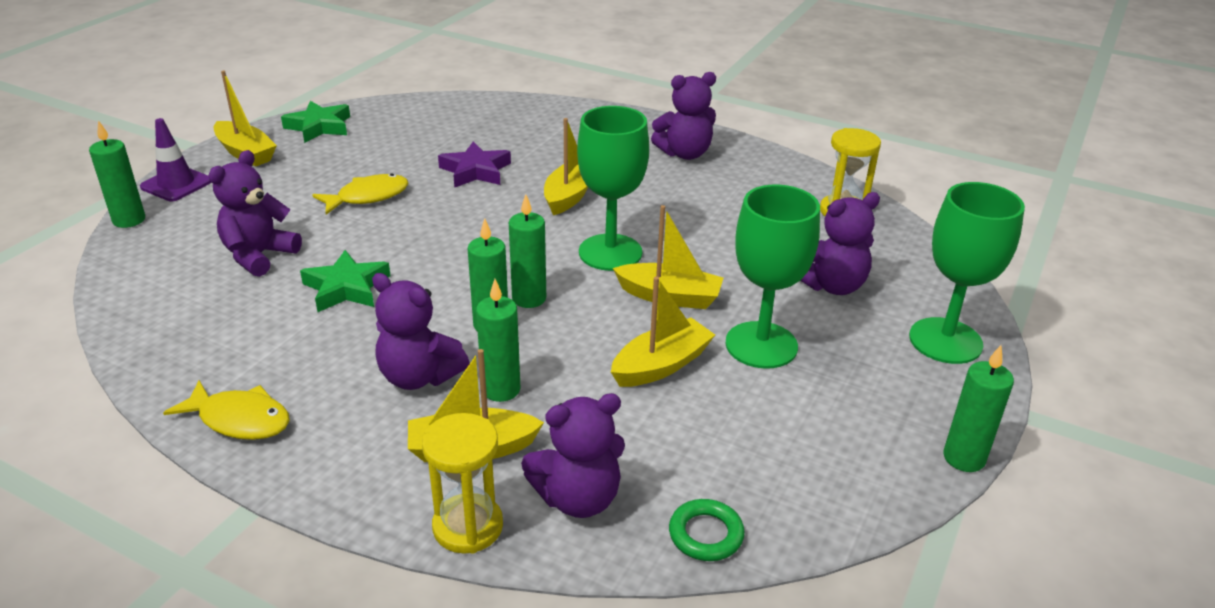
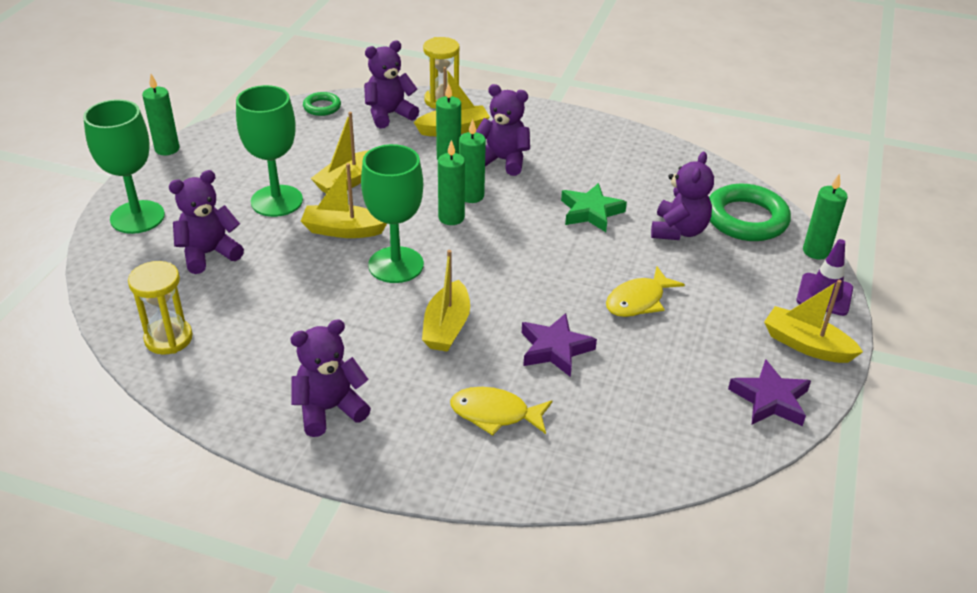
camera: 170 degrees right, 5 degrees up
(162, 260) = (746, 219): none -> green ring
(240, 420) = (591, 131): yellow fish -> yellow fish (495, 414)
(319, 127) = (770, 399): green star -> purple star

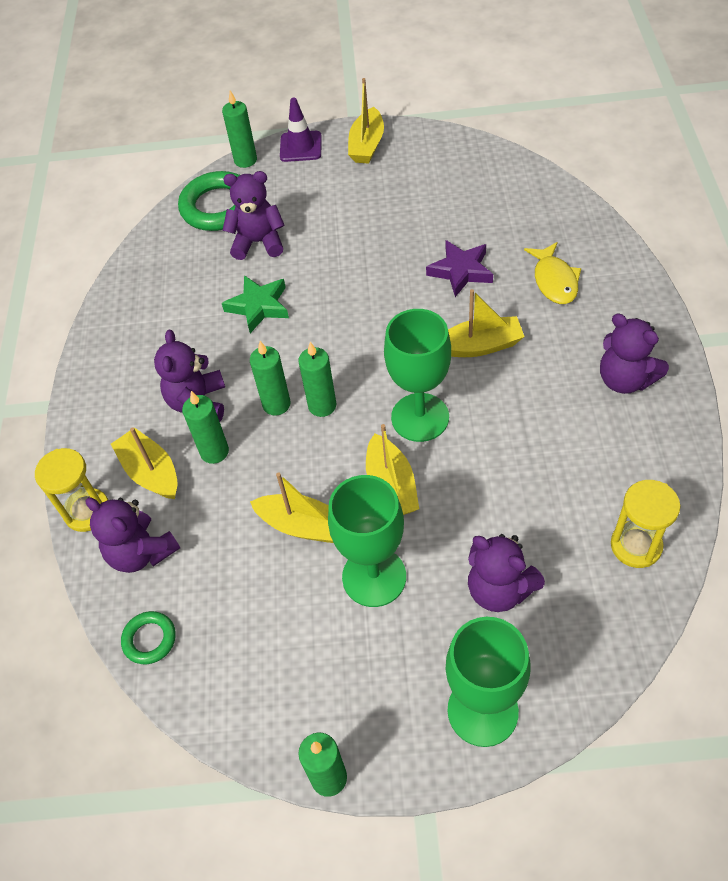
camera: 105 degrees left, 15 degrees up
(638, 301) = (370, 241): yellow fish -> none
(770, 399) = (437, 151): purple star -> none

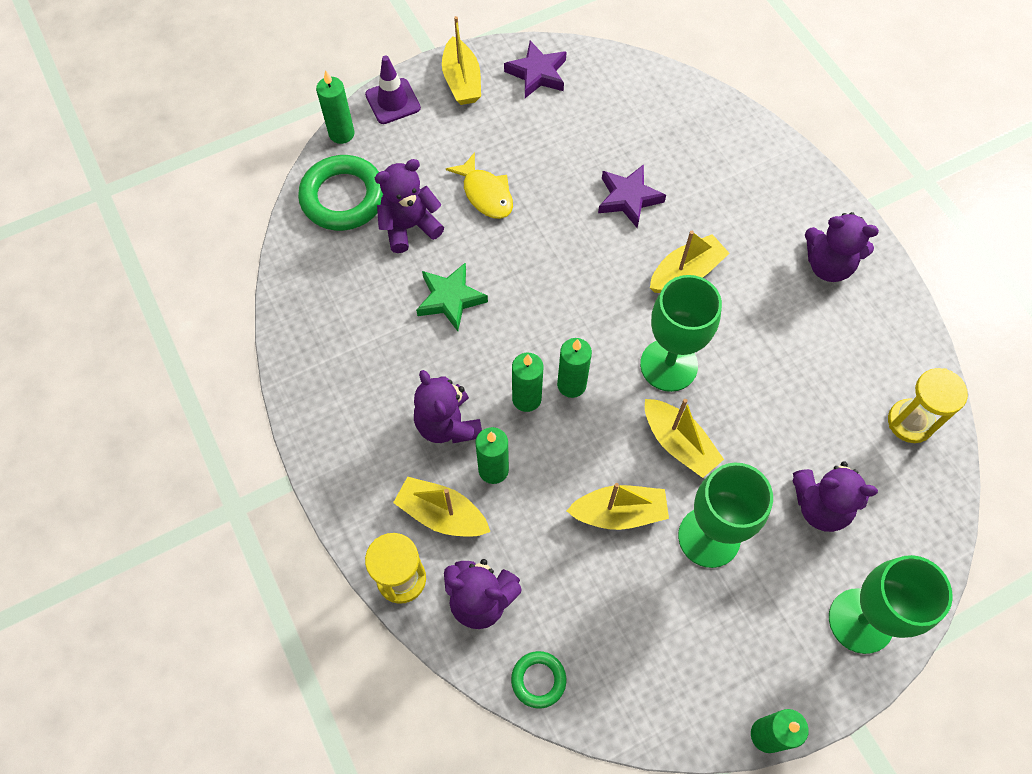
camera: 30 degrees left, 10 degrees up
(435, 154) = (537, 74): none -> purple star
(554, 280) = (719, 182): yellow fish -> yellow fish (485, 194)

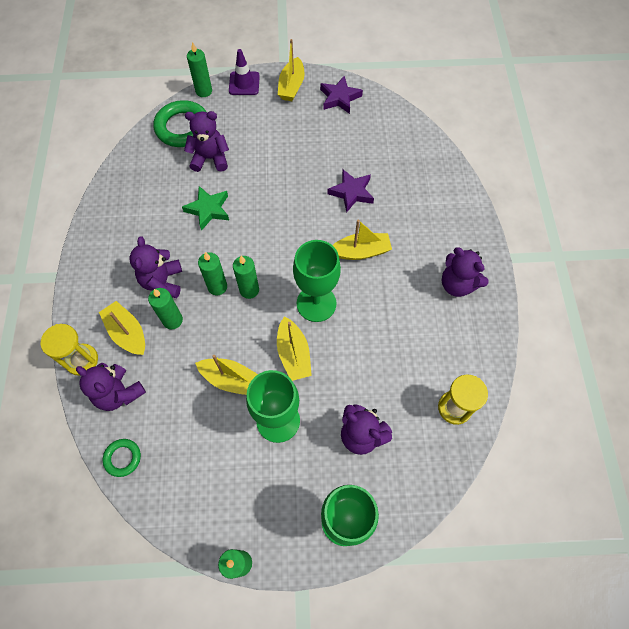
camera: 25 degrees right, 0 degrees up
(485, 194) = (266, 156): yellow fish -> none

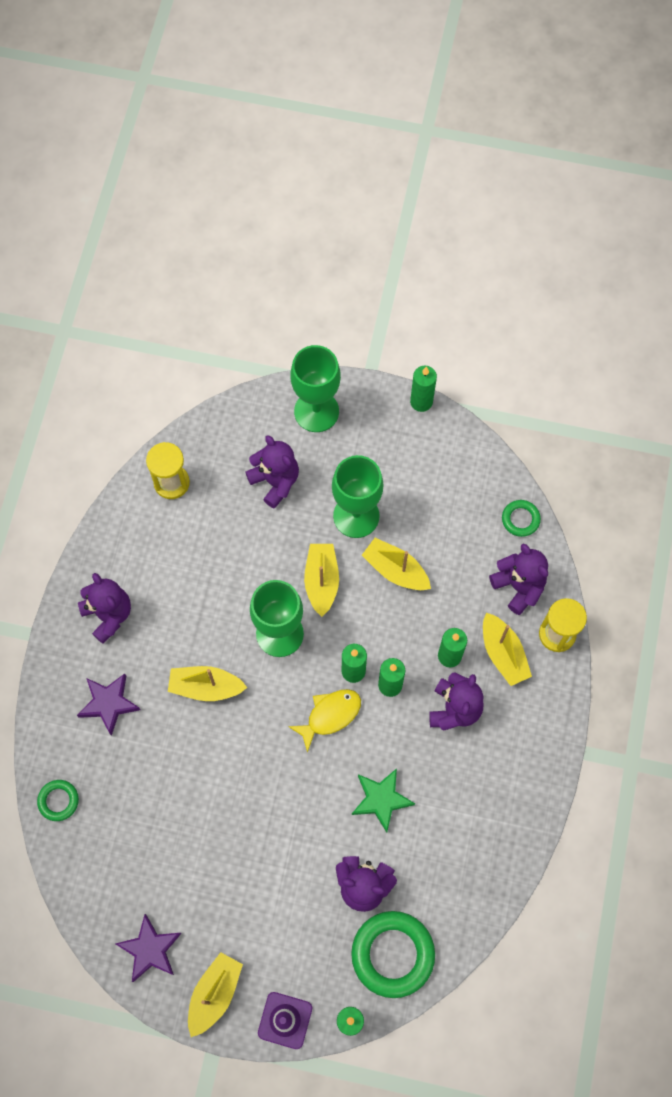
camera: 165 degrees left, 5 degrees up
(259, 254) = (330, 715): none -> yellow fish
(351, 192) = (188, 776): purple star -> purple star (109, 703)
(435, 159) = (58, 801): none -> green ring

